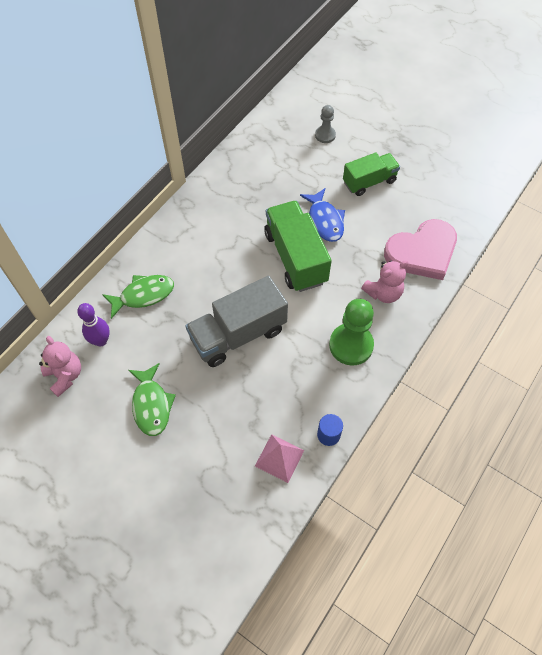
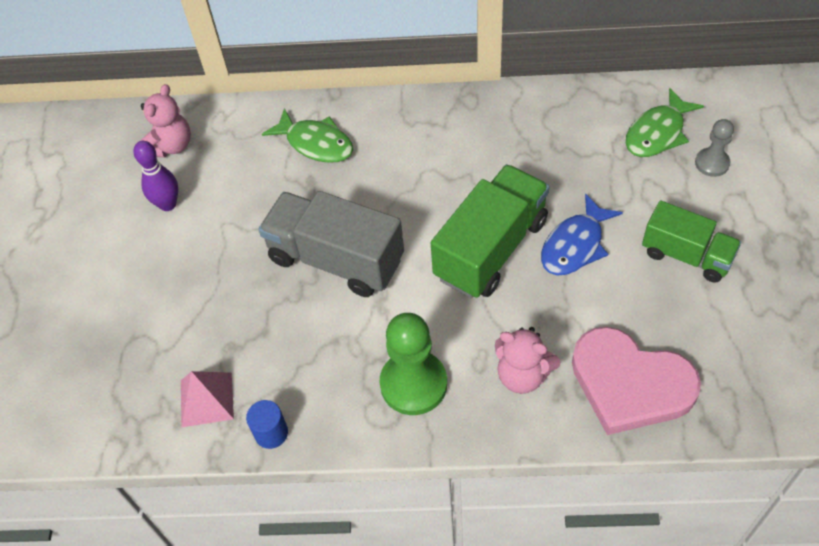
camera: 60 degrees right, 5 degrees down
(101, 340) = (232, 146): purple bowling pin -> purple bowling pin (168, 204)
(151, 405) = (189, 238): green fish -> green fish (657, 133)

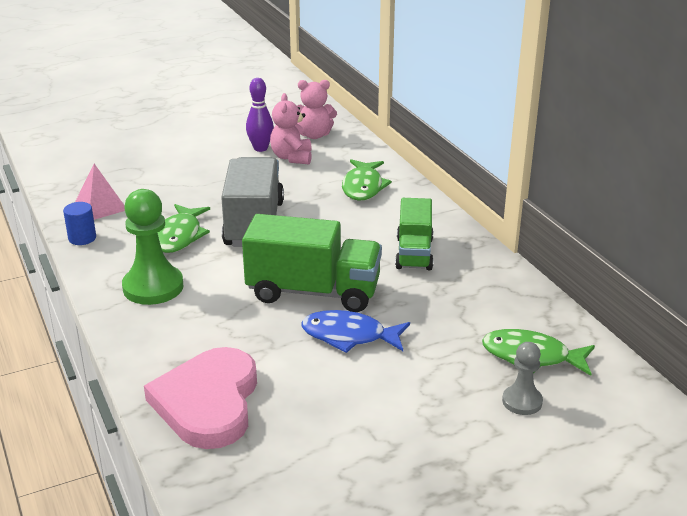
camera: 60 degrees right, 25 degrees down
(322, 334) = (179, 236): none -> green fish
(522, 375) = (188, 339): pink teddy bear -> pink teddy bear (292, 157)
(686, 255) = (384, 408): green truck -> green truck (414, 253)

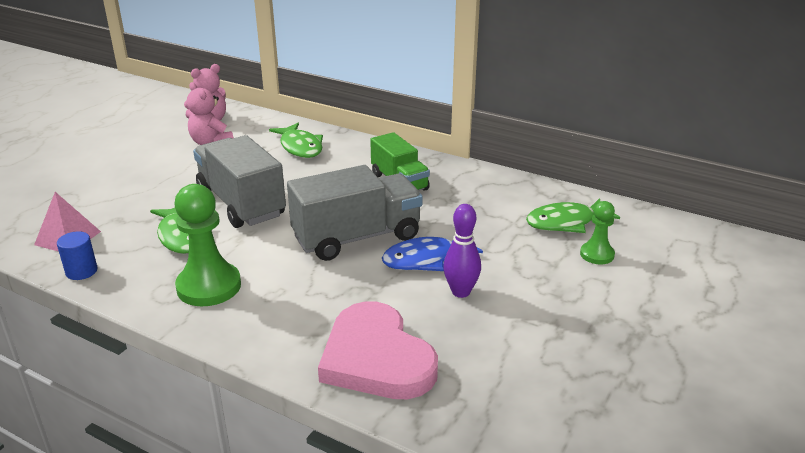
camera: 35 degrees left, 0 degrees up
(260, 148) = (173, 143): purple bowling pin -> purple bowling pin (461, 292)
(313, 292) = (357, 237): green truck -> grey truck
(522, 401) = (597, 254): grey pawn -> green pawn

